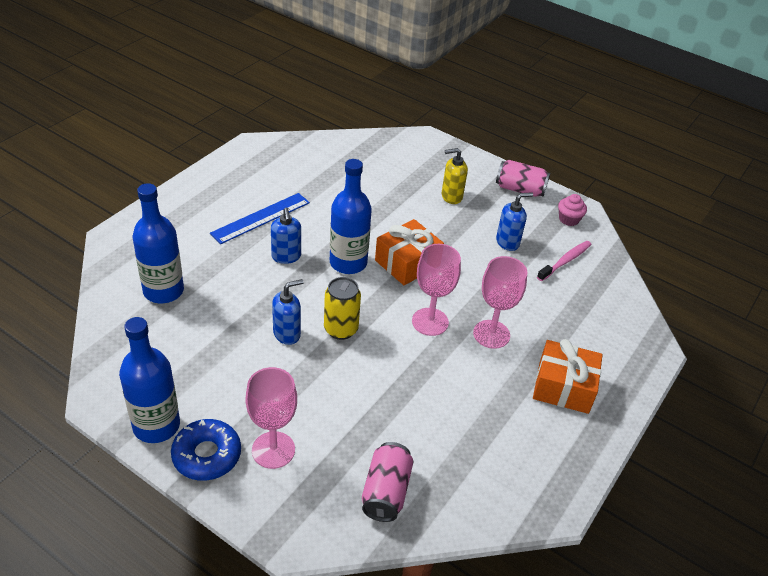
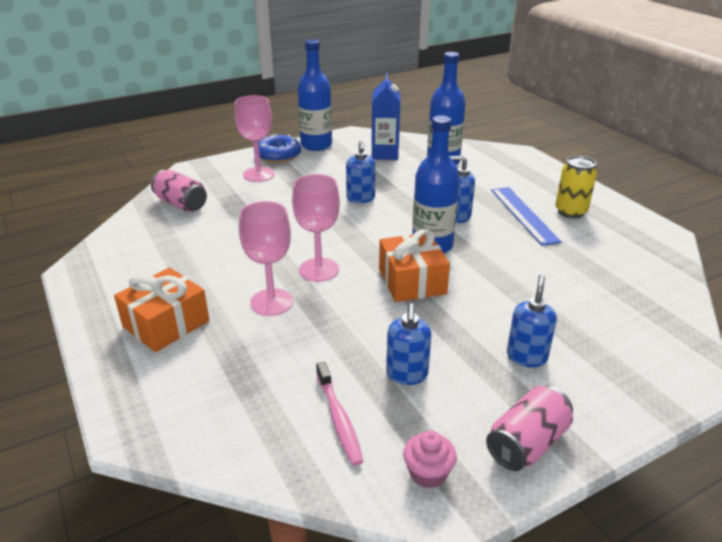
camera: 120 degrees right, 10 degrees down
(160, 346) = (385, 154): none -> blue carton
(341, 329) = (347, 222): yellow can -> yellow can (570, 212)
(451, 196) = (526, 357): yellow soap dispenser -> blue soap dispenser

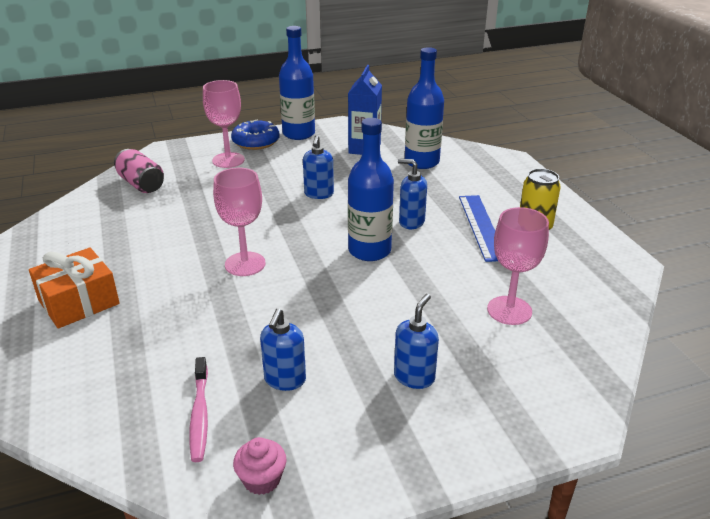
camera: 10 degrees right, 0 degrees up
(272, 302) = (185, 292): pink goblet -> pink goblet (509, 310)
(412, 281) = (332, 285): orange gift -> none
(527, 443) = (373, 464): pink can -> none

